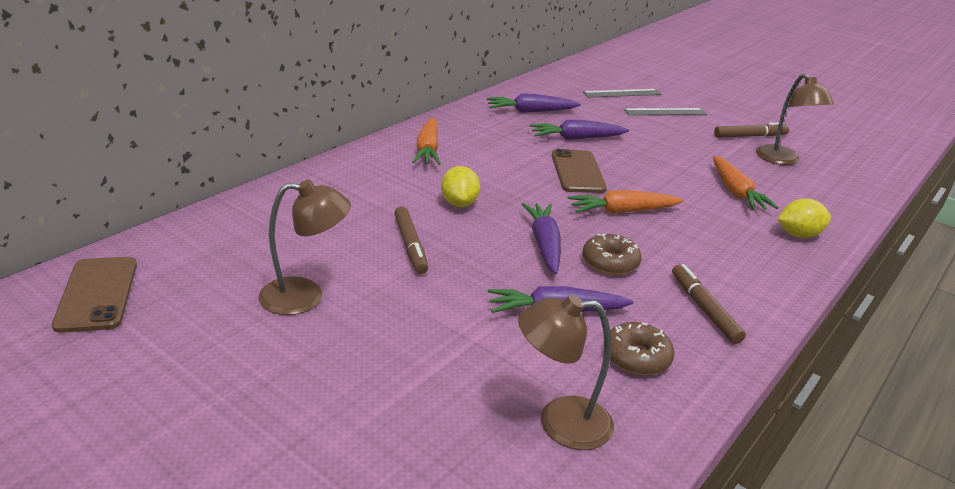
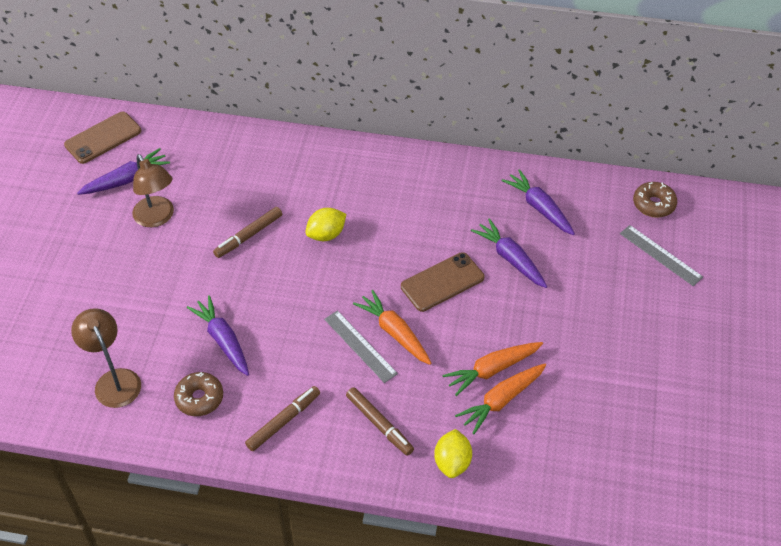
camera: 65 degrees right, 20 degrees up
(427, 150) = (397, 179): orange carrot -> orange carrot (492, 370)
(544, 244) = (304, 304): purple carrot -> purple carrot (126, 180)
(610, 262) = (308, 349): brown donut -> brown donut (653, 204)
(665, 112) = (645, 302): grey ruler -> grey ruler (360, 346)
(750, 136) = (651, 385): brown marker -> brown marker (379, 424)
(782, 160) = (613, 424): brown lamp -> none
(798, 235) = (452, 462): yellow lemon -> yellow lemon turned 45 degrees clockwise

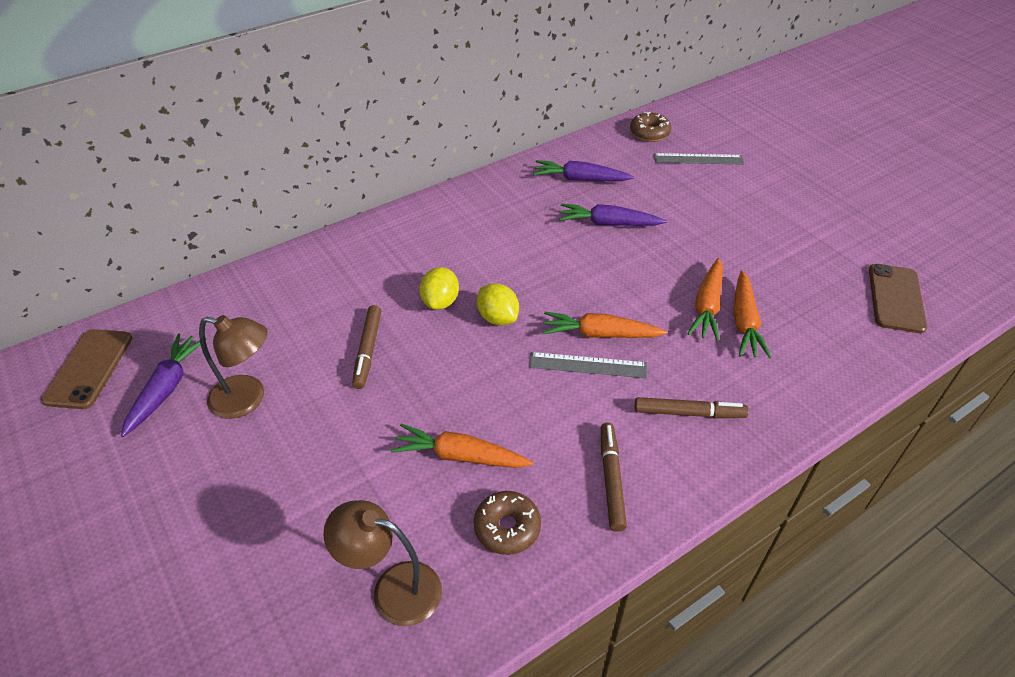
camera: 45 degrees left, 5 degrees down
(223, 340) = (460, 456): purple carrot -> orange carrot
(442, 282) = (583, 272): brown phone -> brown phone (896, 298)
(452, 462) = (780, 395): yellow lemon -> yellow lemon (497, 318)

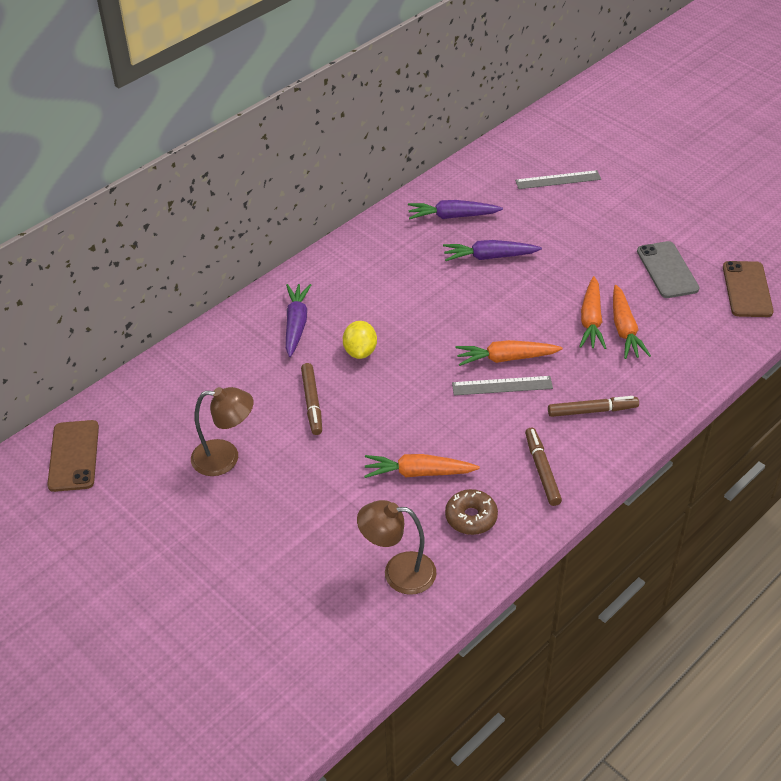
camera: 10 degrees left, 0 degrees up
(166, 388) = (151, 461): purple carrot -> purple carrot (296, 324)
(497, 318) = (415, 358): yellow lemon -> none
(649, 133) = (506, 158): brown donut -> none
(804, 264) = (667, 270): none -> grey phone

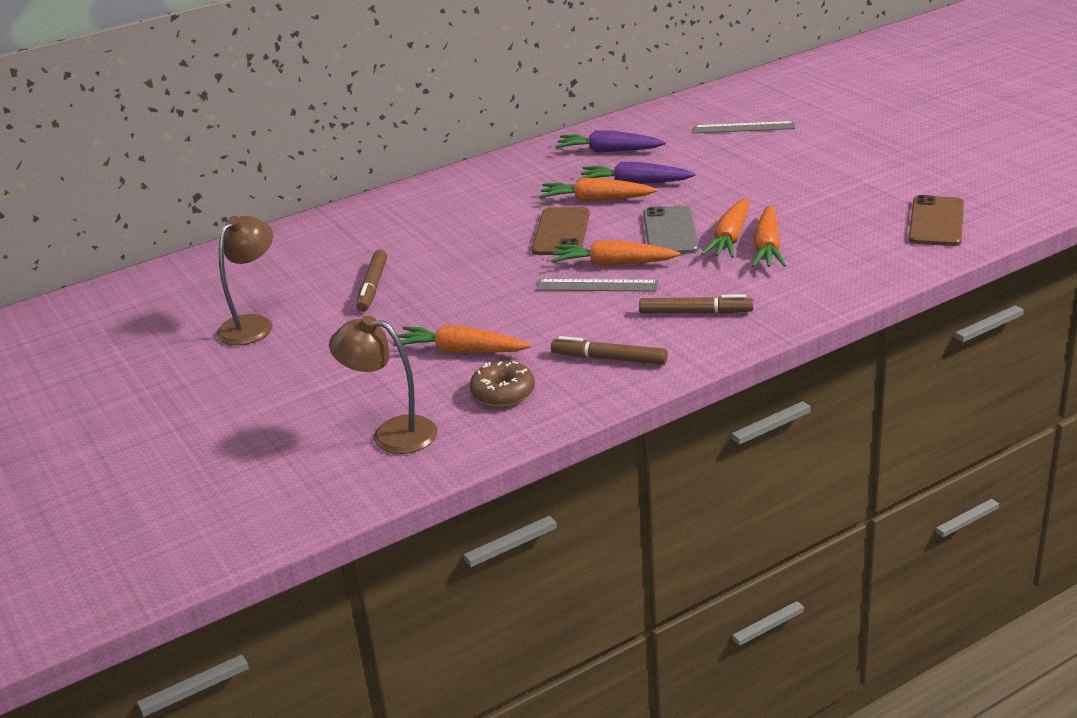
camera: 15 degrees right, 15 degrees down
(73, 456) = (95, 312): brown phone -> brown phone (561, 232)
(225, 458) = (253, 325): brown lamp -> brown lamp turned 75 degrees counterclockwise
(296, 324) = (390, 225): purple carrot -> none
(360, 351) = (449, 250): yellow lemon -> none
(463, 280) = (596, 200): none -> orange carrot
(542, 470) = (609, 359): brown marker -> brown marker turned 75 degrees counterclockwise
(667, 270) = (842, 202): grey phone -> grey phone (670, 232)

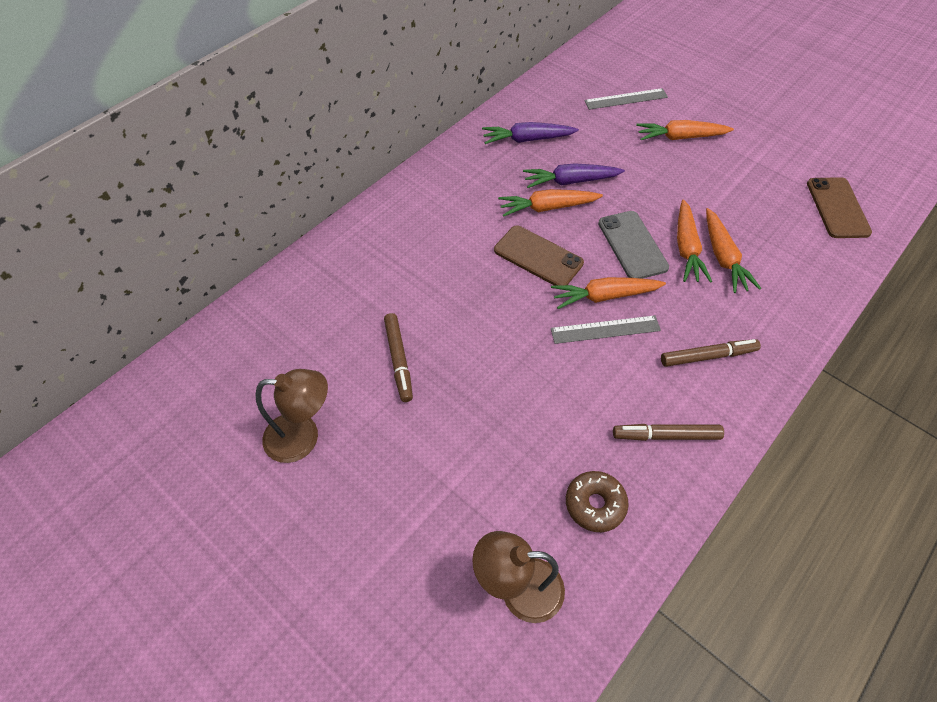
camera: 20 degrees left, 25 degrees up
(253, 325) = (303, 437): brown lamp -> brown lamp turned 75 degrees clockwise
(461, 351) = (527, 446): orange carrot -> orange carrot (680, 137)
(561, 232) = (538, 257): brown phone -> brown phone turned 45 degrees counterclockwise

